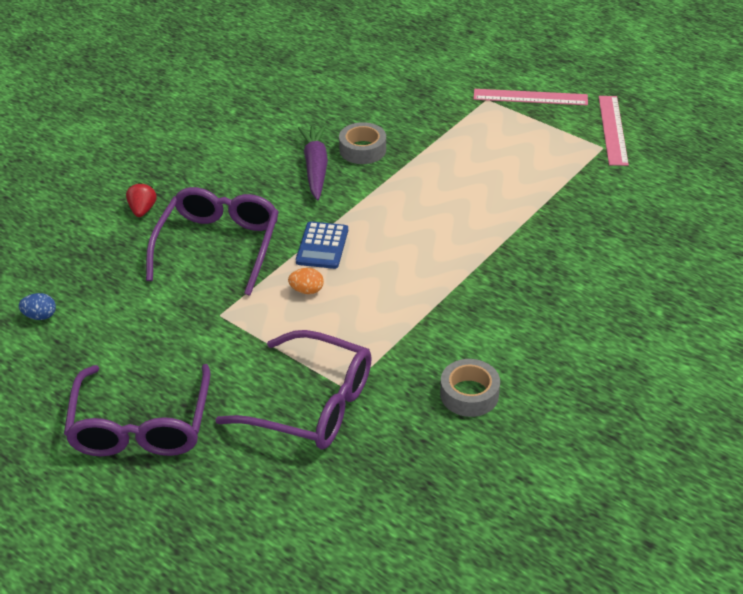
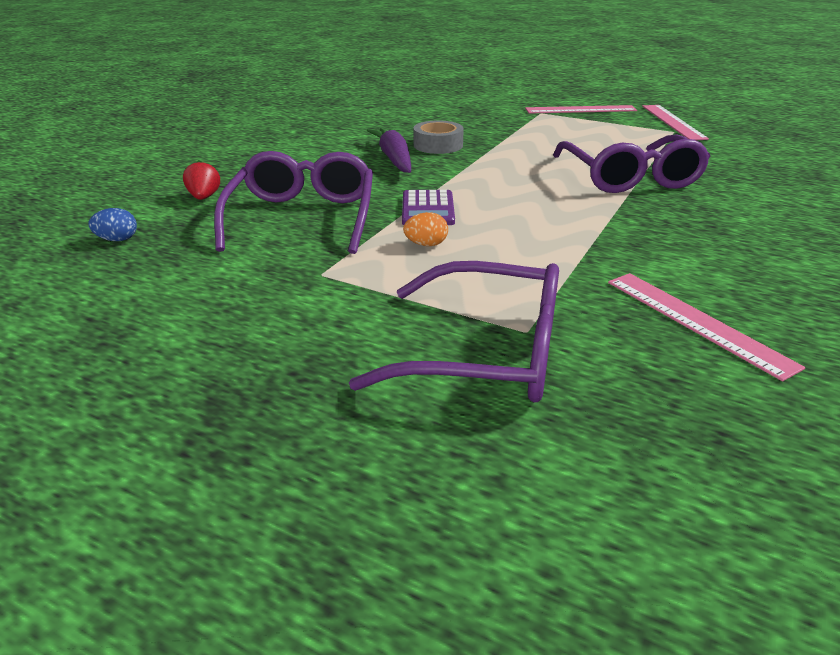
camera: 10 degrees left, 10 degrees down
(40, 316) = (66, 295): blue egg -> blue egg (117, 240)
(141, 425) = (227, 404): purple glasses -> purple glasses (629, 177)
(322, 246) = (428, 209): blue calculator -> purple calculator
(469, 394) = (697, 321): grey tape -> pink ruler

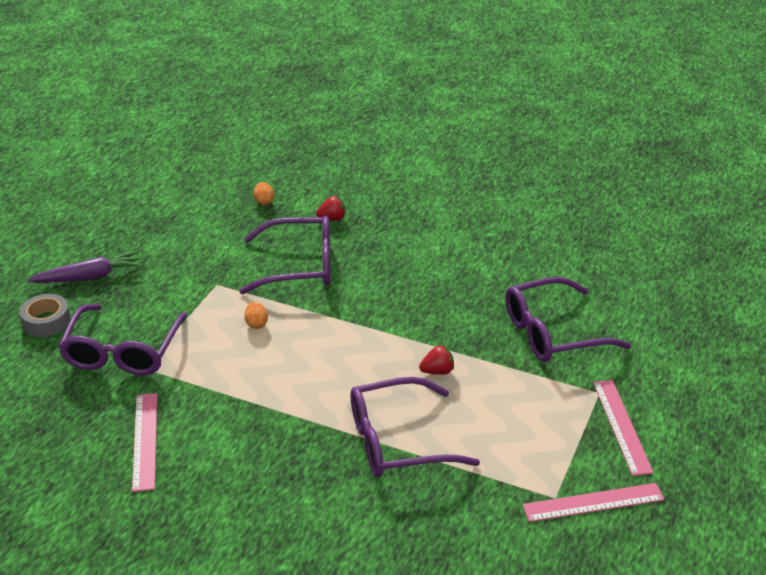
camera: 85 degrees right, 5 degrees up
(117, 240) = (264, 201): blue egg -> orange egg
(394, 158) = (426, 297): purple carrot -> purple carrot (89, 277)
(428, 209) = (317, 322): purple calculator -> none
(438, 145) = (467, 320): grey tape -> grey tape (46, 321)
(460, 119) = (553, 332): none -> purple glasses
(519, 159) = (437, 371): none -> red strawberry
(697, 321) = (145, 440): pink ruler -> pink ruler turned 60 degrees counterclockwise

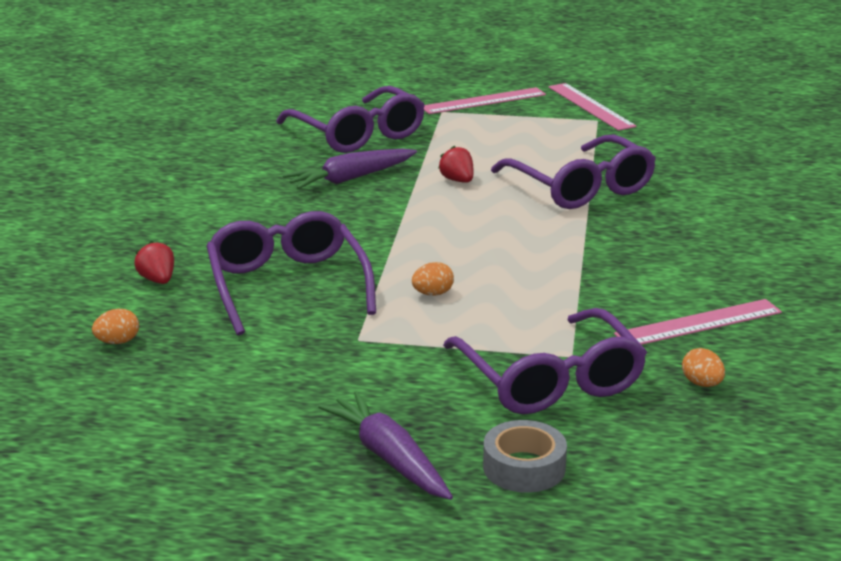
camera: 105 degrees left, 10 degrees down
(73, 417) = (702, 384): none -> orange egg
(123, 351) = (549, 379): purple glasses -> purple glasses turned 75 degrees clockwise
(460, 315) = (350, 178): none -> purple carrot

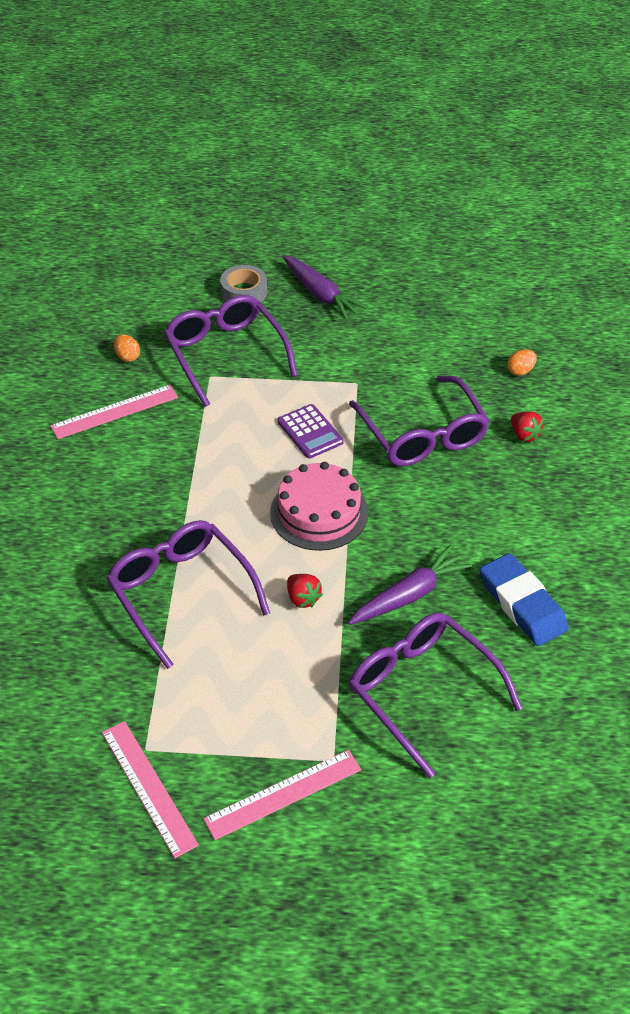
camera: 175 degrees right, 20 degrees up
(242, 170) = (522, 604): none -> blue eraser
(432, 231) = (319, 512): none -> pink cake
(432, 294) = (310, 432): orange egg -> purple calculator

